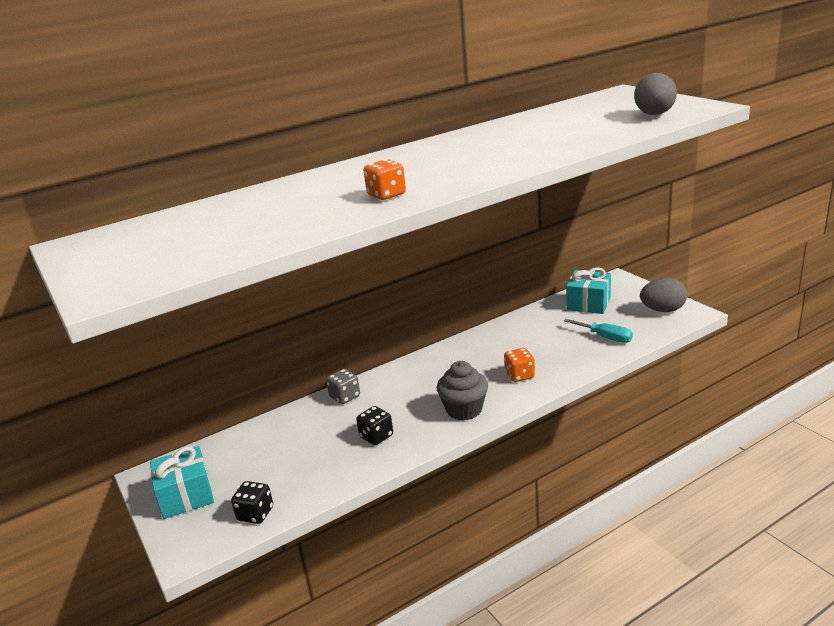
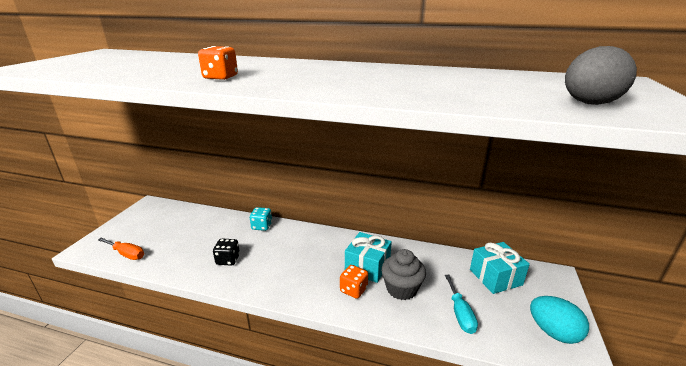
camera: 45 degrees right, 0 degrees up
(186, 496) = (136, 223): turquoise gift -> turquoise gift (367, 266)
(255, 514) = (126, 254): black dice -> orange screwdriver
(345, 397) = (262, 226): grey dice -> turquoise dice
(464, 409) = (286, 283): grey cupcake -> grey cupcake (401, 289)
(662, 310) = (553, 332): grey egg -> turquoise egg

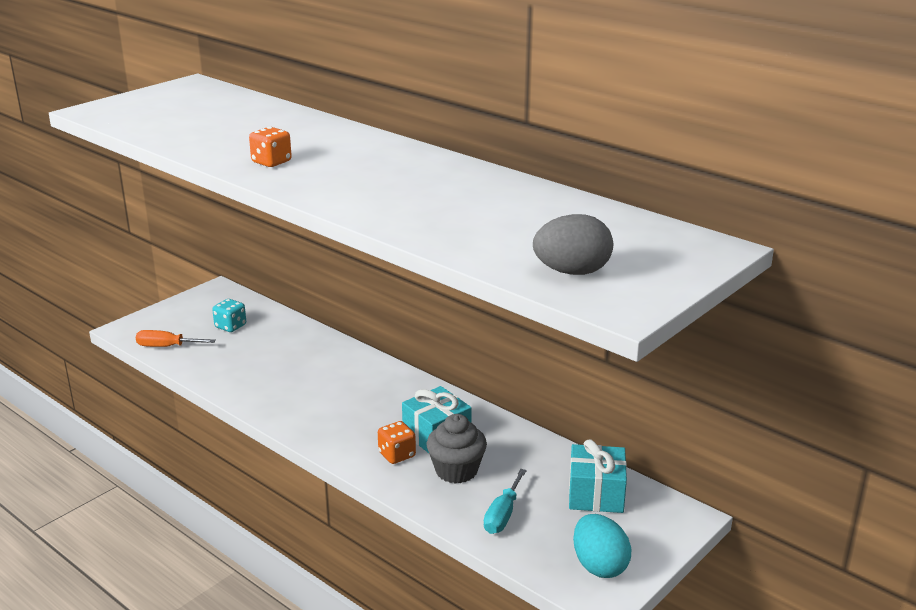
camera: 25 degrees right, 0 degrees up
(126, 254) = (166, 346): orange screwdriver -> orange screwdriver turned 135 degrees clockwise
(228, 260) = (274, 383): black dice -> none
(262, 226) = (340, 353): turquoise dice -> turquoise dice (230, 326)

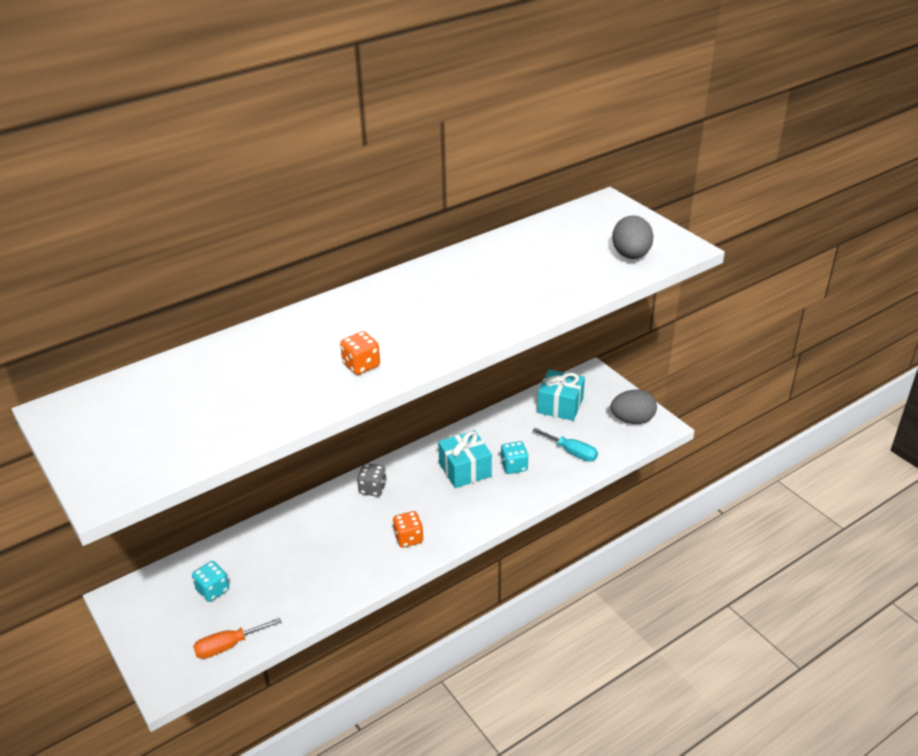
camera: 75 degrees left, 10 degrees up
(166, 346) = (228, 646): orange screwdriver -> orange screwdriver turned 45 degrees clockwise
(385, 381) = (372, 488): none -> grey dice
(397, 455) = (483, 495): orange dice -> orange dice (408, 538)
(456, 470) = (514, 466): grey cupcake -> turquoise dice
(599, 566) = (632, 420): turquoise egg -> grey egg

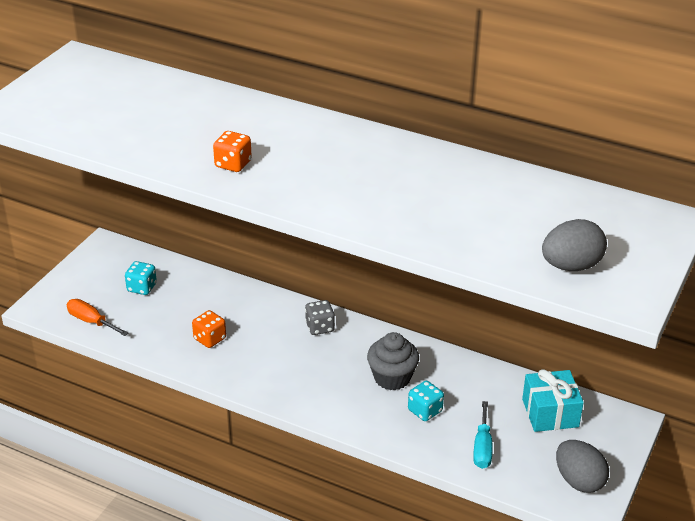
camera: 60 degrees right, 0 degrees up
(408, 538) = (274, 375): orange dice -> orange dice (210, 339)
(465, 470) = (392, 378): turquoise gift -> grey cupcake

